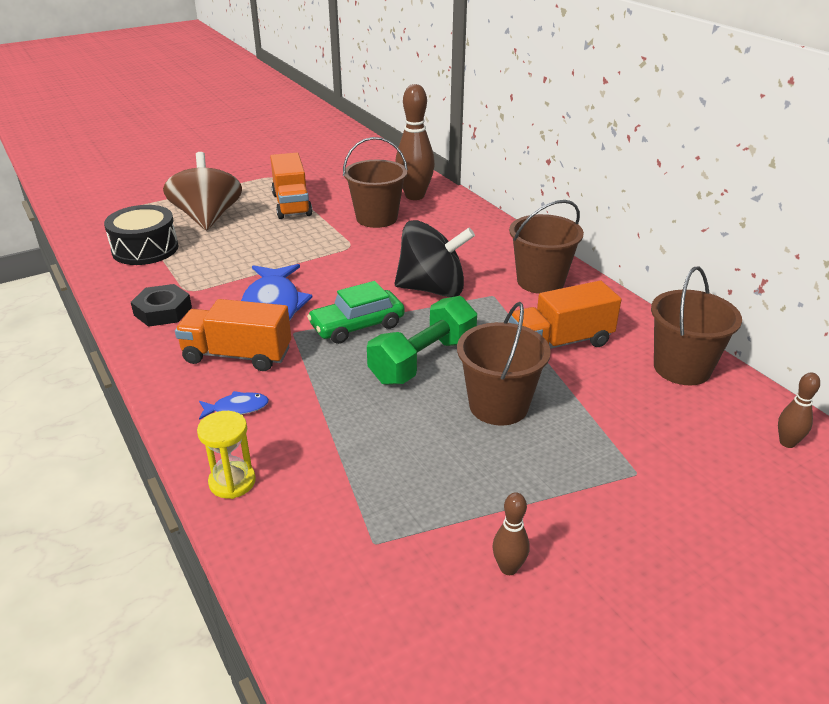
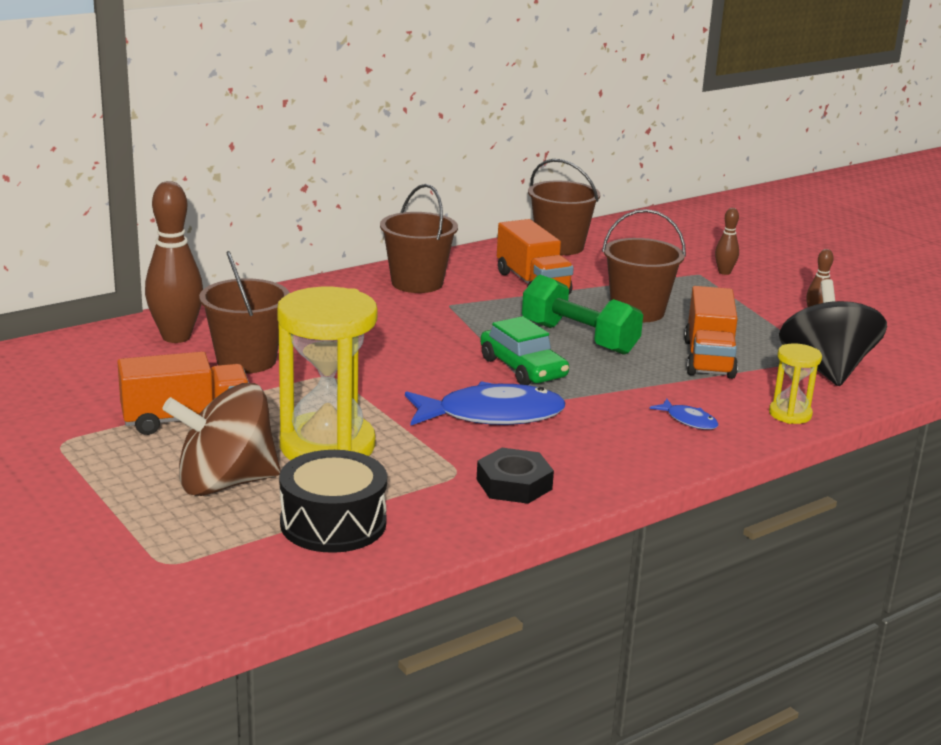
camera: 95 degrees left, 10 degrees down
(237, 355) = (598, 428): orange truck -> orange truck (708, 358)
(237, 408) = (688, 420): blue fish -> blue fish turned 150 degrees clockwise
(242, 246) = (327, 446): none -> yellow hourglass
(432, 289) = (439, 332): black spinning top -> black spinning top (826, 369)
(787, 443) = (643, 229): brown bowling pin -> brown bowling pin (724, 272)

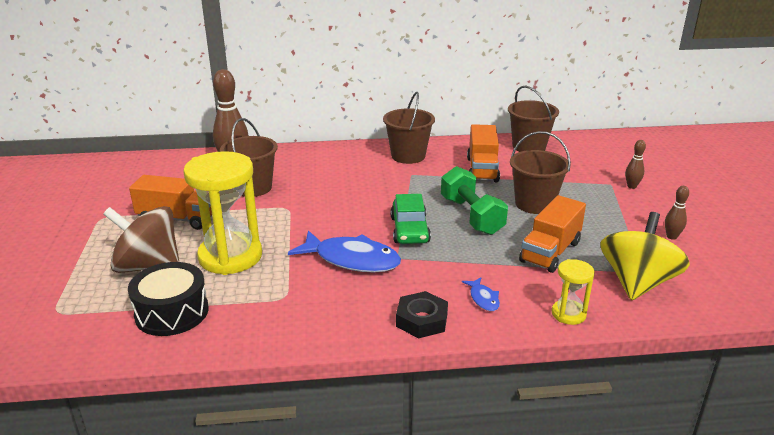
camera: 30 degrees right, 5 degrees up
(514, 484) = (309, 316): black nut -> black nut (421, 320)
(826, 369) = (637, 283): black spinning top -> yellow spinning top

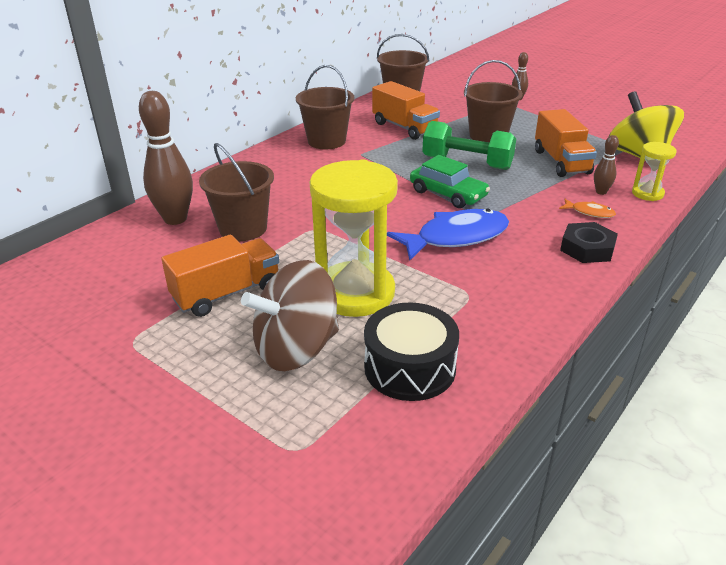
camera: 45 degrees left, 5 degrees up
(483, 299) = (589, 212): blue fish -> orange fish
(671, 237) = (599, 120): brown bowling pin -> brown bowling pin (601, 192)

